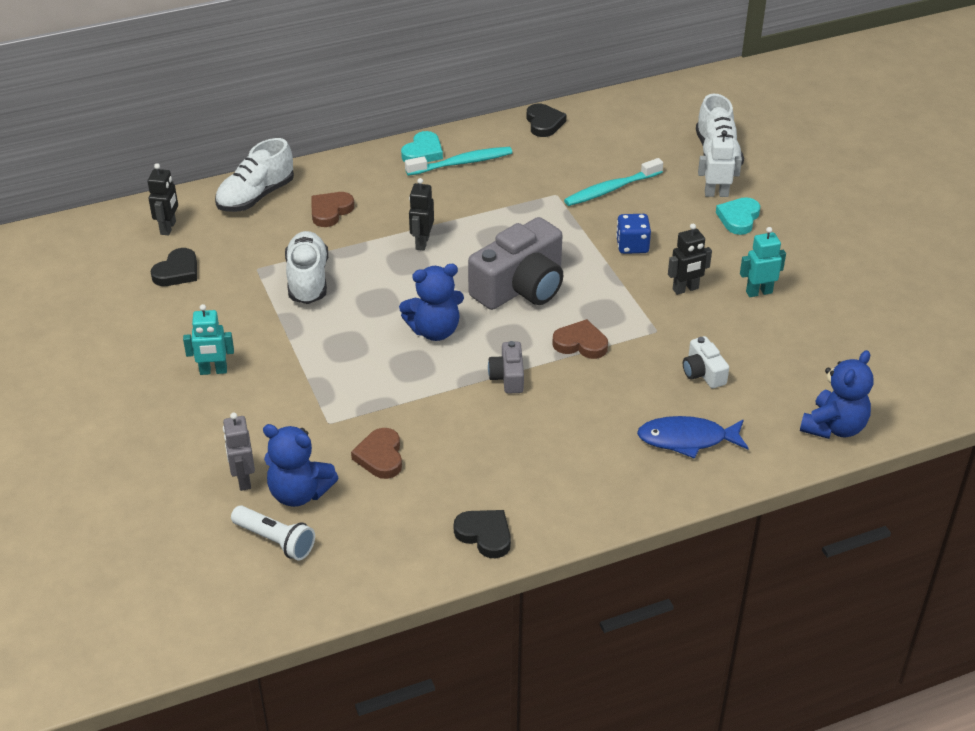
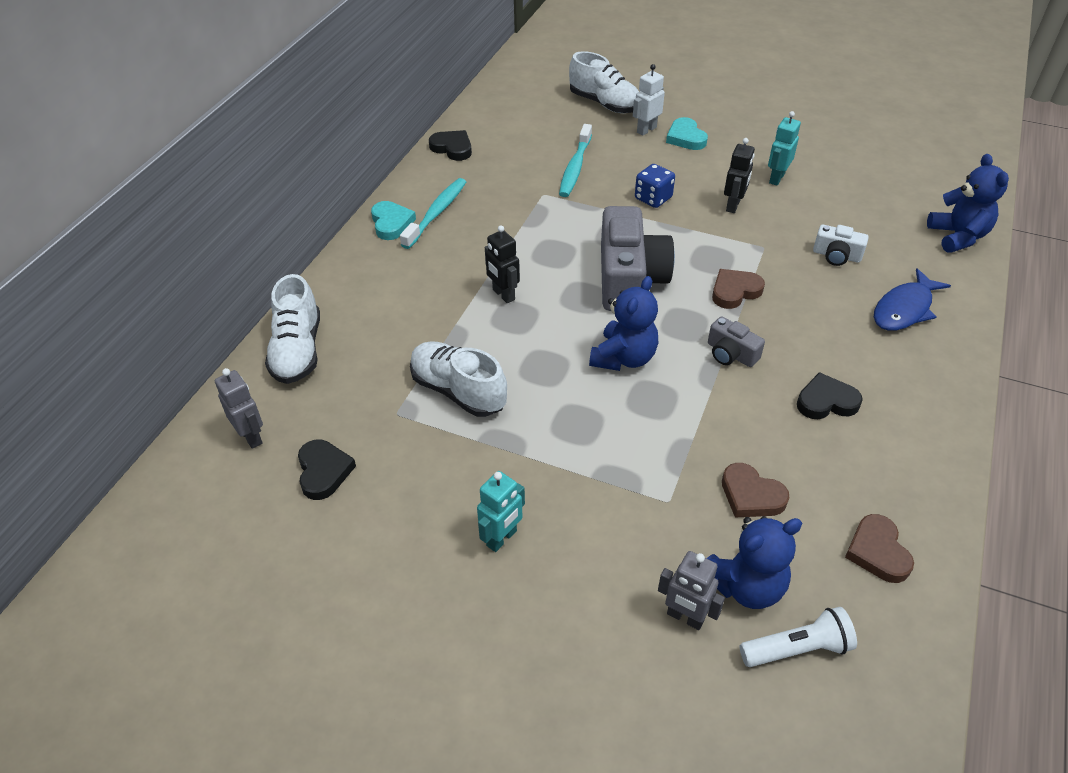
camera: 45 degrees left, 5 degrees up
(168, 228) = (251, 436): black robot -> grey robot
(330, 211) = (387, 319): brown heart -> brown heart (877, 552)
(485, 535) = (917, 492): black heart -> black heart (826, 401)

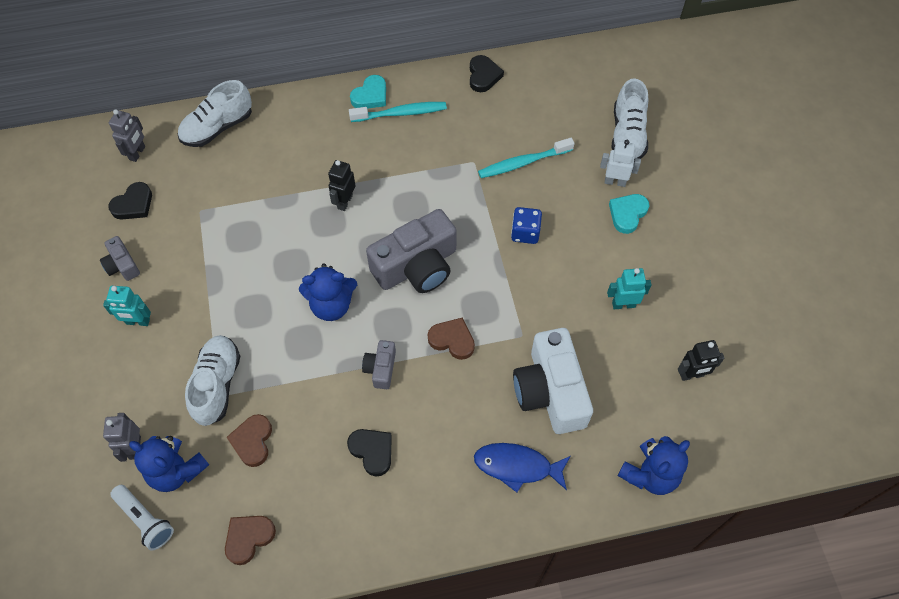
camera: 55 degrees right, 15 degrees up
(403, 520) = (122, 265): none -> grey camera
(458, 391) = (239, 230): white shoe -> white shoe (217, 385)
(733, 206) = (559, 291): black robot -> black robot (691, 375)
(836, 255) = (550, 391): white camera -> white camera, size x2.10

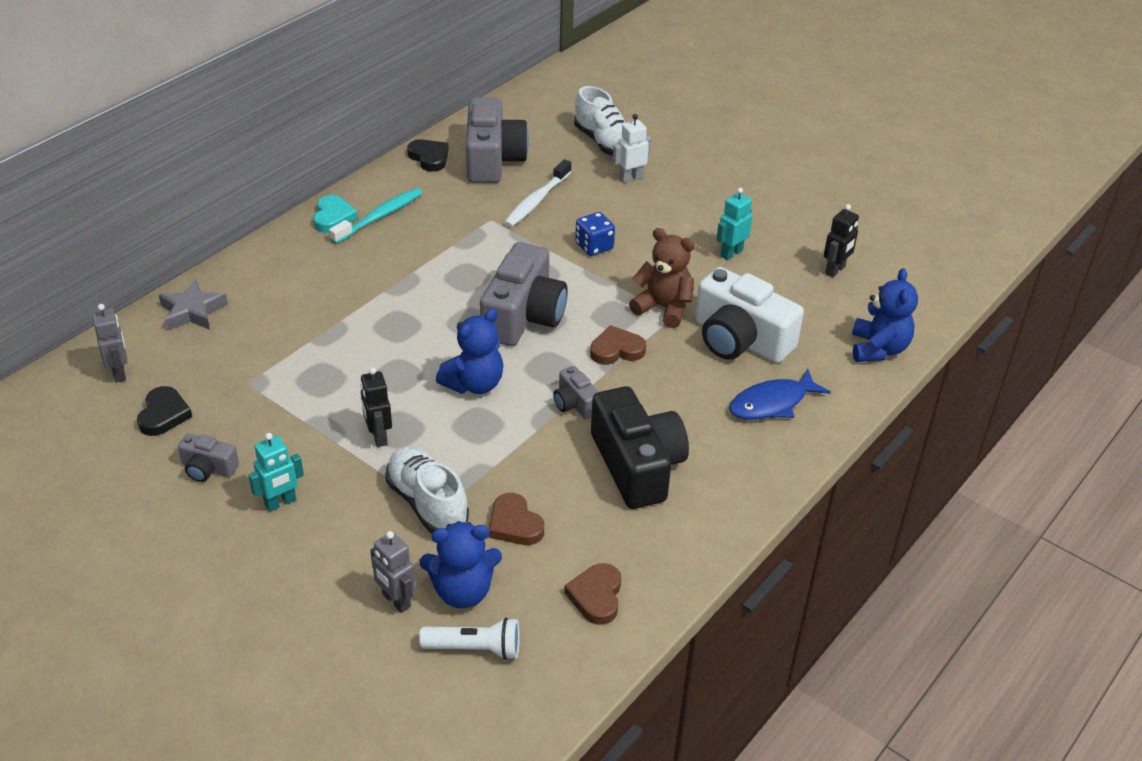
camera: 40 degrees left, 20 degrees down
(217, 128) = (192, 311): white shoe -> grey star
(344, 202) = (398, 304): black robot -> black robot (378, 437)
(372, 451) = (637, 465): black heart -> black camera
(521, 324) = (663, 308): none -> brown teddy bear
(523, 163) = (536, 201): turquoise toothbrush -> white toothbrush
(527, 103) = (492, 159): none -> grey camera
(627, 214) = (665, 194): turquoise heart -> none

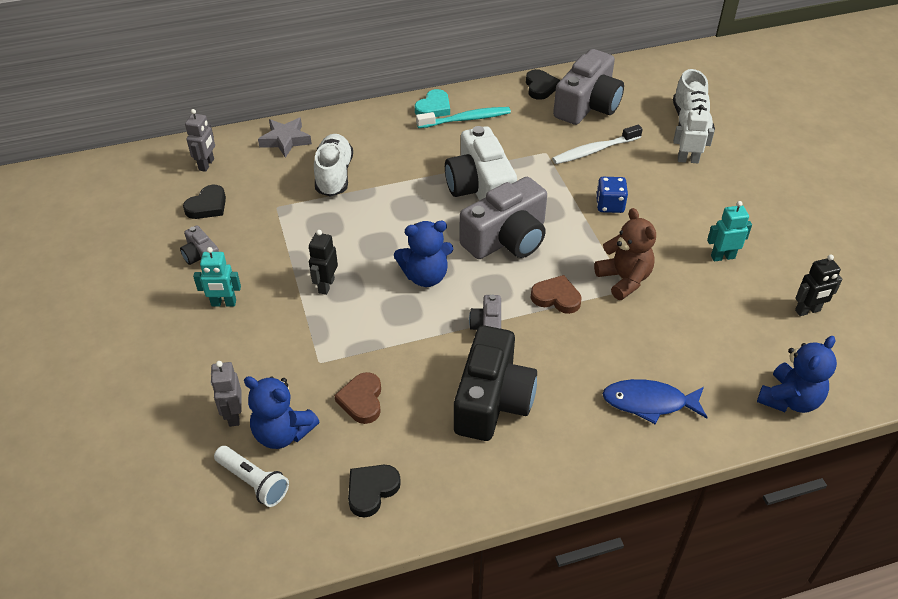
camera: 35 degrees right, 5 degrees up
(427, 503) = (316, 352): white shoe -> white shoe (334, 175)
(596, 596) = (371, 490): brown heart -> black heart
(740, 339) = (667, 334): white camera -> white camera (480, 188)

